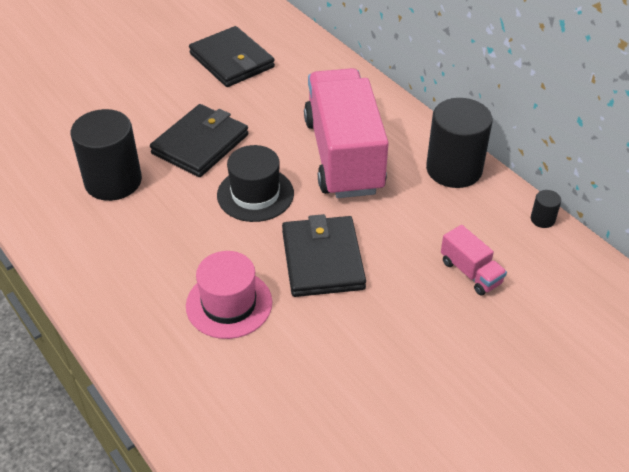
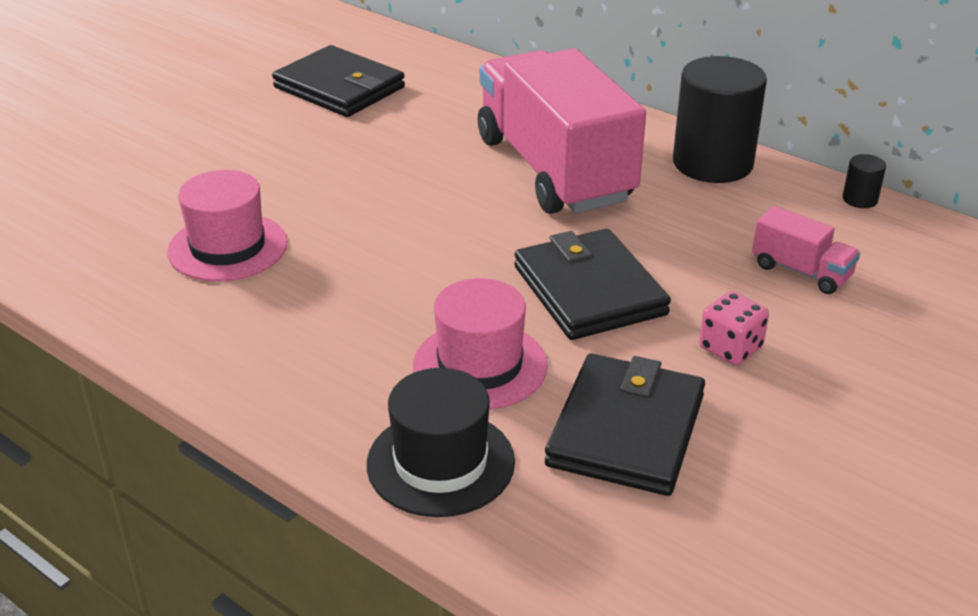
camera: 15 degrees left, 10 degrees down
(113, 181) = (227, 247): black cylinder -> pink hat
(200, 144) = (340, 185): black wallet -> black wallet (626, 430)
(255, 194) = (451, 231): black hat -> black hat (440, 463)
(393, 324) = (730, 348): none -> pink dice

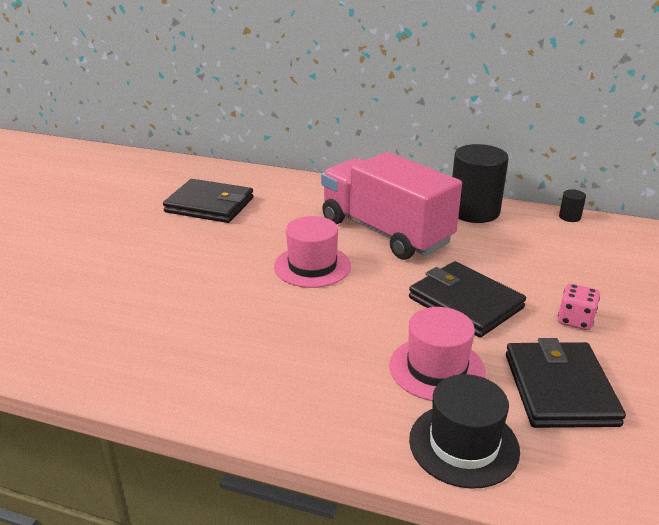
camera: 20 degrees left, 5 degrees down
(227, 247) = (205, 326): pink hat -> pink hat (312, 266)
(801, 271) = (574, 265): pink truck -> none

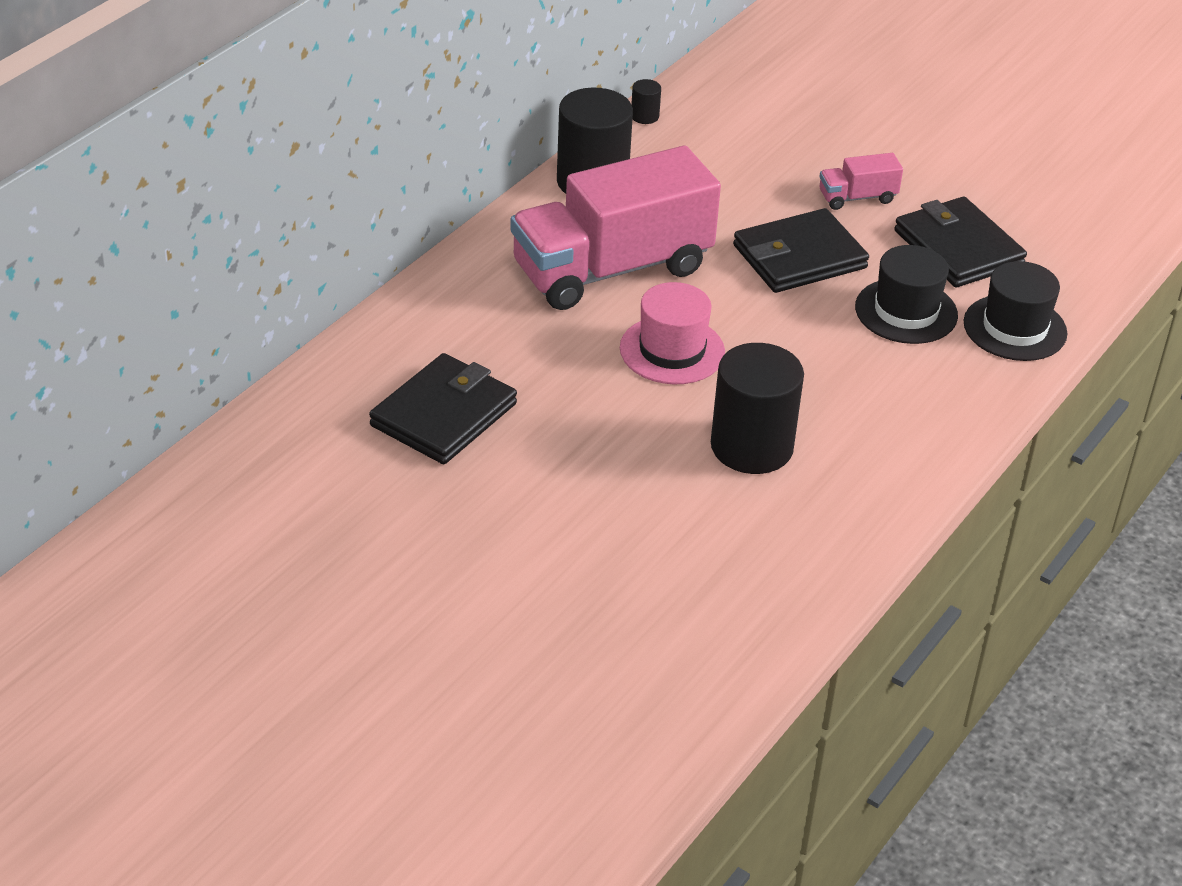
camera: 75 degrees left, 10 degrees up
(219, 314) = (751, 447): none -> black cylinder
(436, 368) = (906, 311): pink hat -> black hat
(559, 389) = (958, 248): black wallet -> black wallet turned 45 degrees clockwise
(575, 320) = (857, 197): pink dice -> pink truck

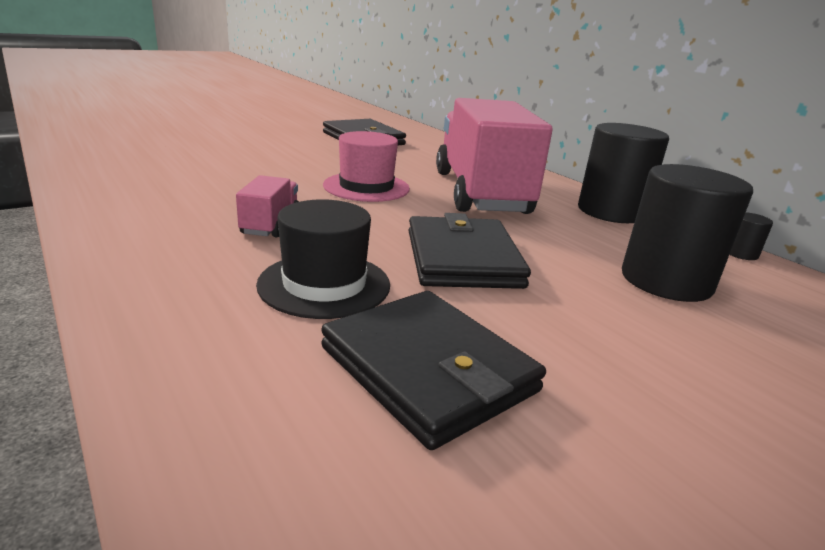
camera: 110 degrees right, 15 degrees down
(751, 447) = (233, 182): black cylinder -> black cylinder (666, 281)
(857, 197) = (579, 327): pink truck -> pink truck (270, 224)
(958, 248) = (428, 369): black wallet -> black wallet turned 60 degrees clockwise
(1015, 328) = (212, 348): black hat -> none

